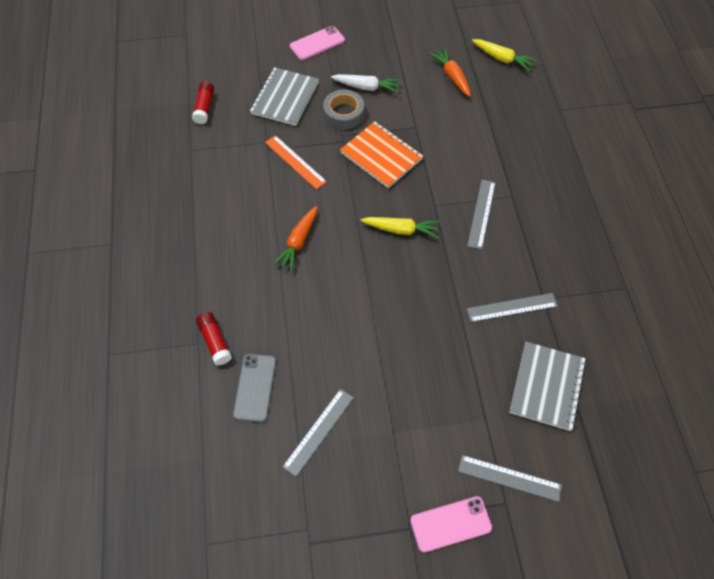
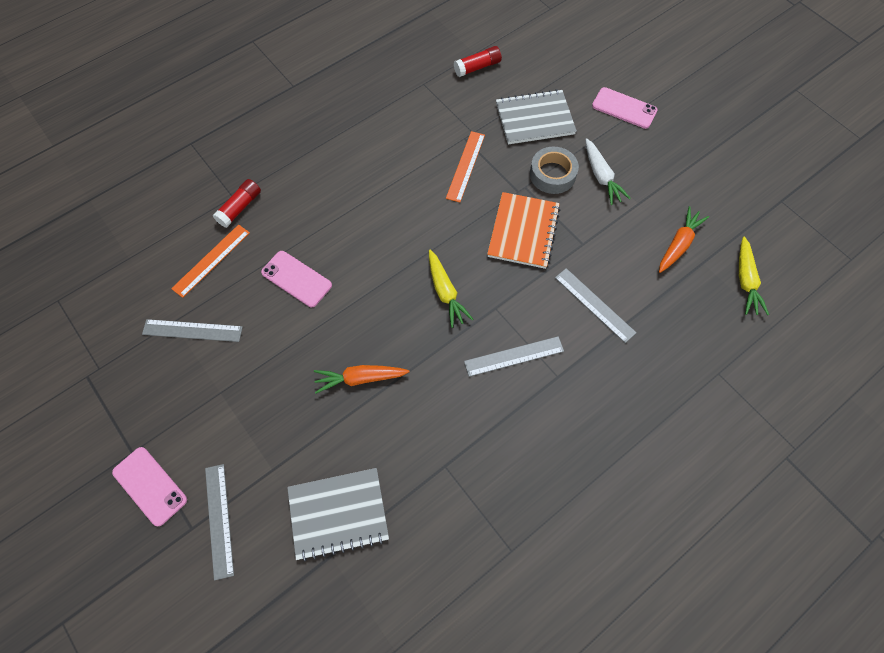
camera: 60 degrees right, 5 degrees up
(255, 387) = (211, 260): grey phone -> orange ruler
(298, 242) = (378, 215): orange carrot -> orange carrot (360, 379)
(320, 327) = (296, 279): none -> pink phone
(512, 307) = (414, 438): grey ruler -> grey ruler (594, 304)

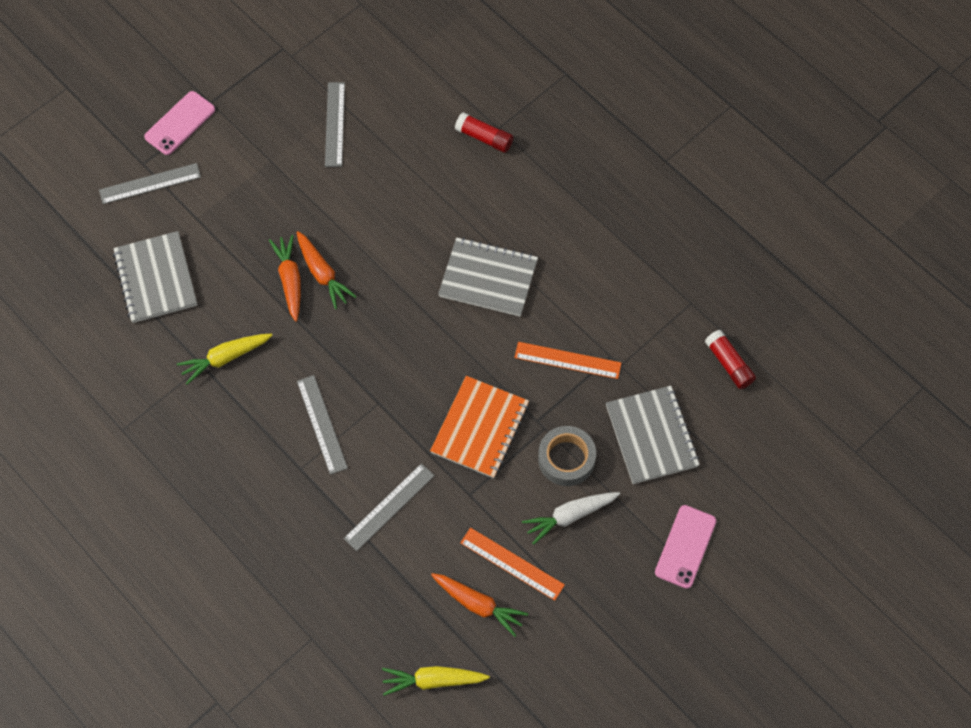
camera: 85 degrees right, 0 degrees up
(211, 260) = (416, 124): orange ruler -> orange ruler (512, 563)
(296, 279) = (400, 206): pink phone -> none
(357, 349) = (322, 273): none -> orange carrot
(382, 215) = (488, 278): none -> grey notebook
(445, 292) = (394, 351): yellow carrot -> yellow carrot (225, 358)
(523, 231) = (480, 428): orange notebook -> orange notebook turned 75 degrees counterclockwise

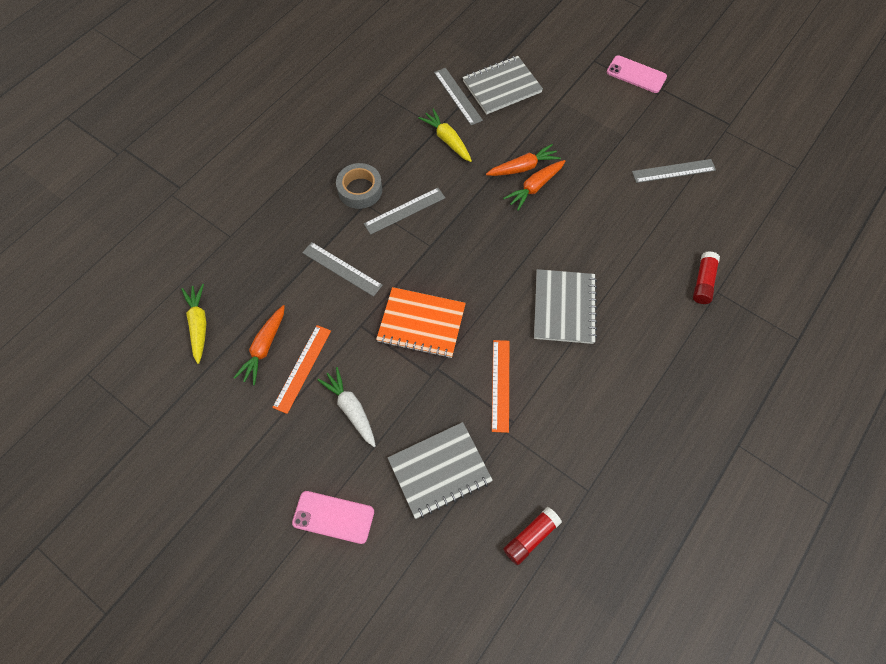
camera: 80 degrees right, 0 degrees up
(150, 183) = (579, 68): grey ruler -> grey ruler (458, 96)
(566, 459) = (404, 398): grey tape -> grey tape (360, 190)

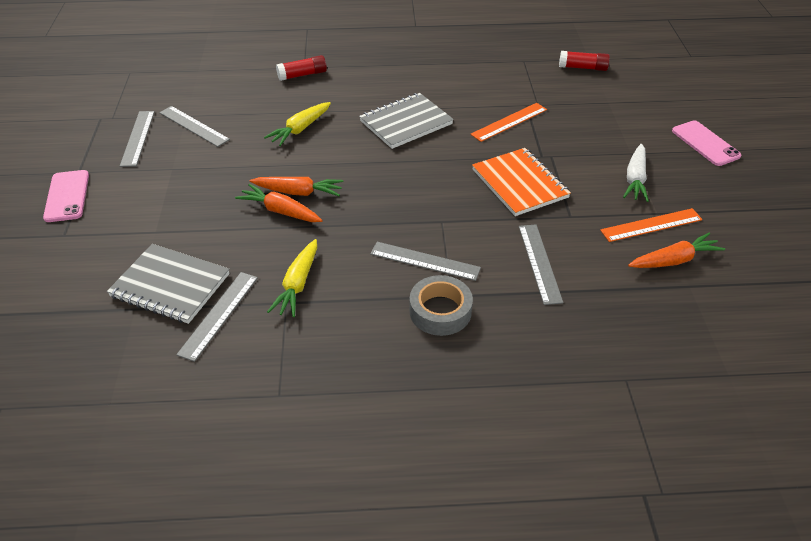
camera: 130 degrees left, 20 degrees down
(199, 325) = (728, 322): yellow carrot -> yellow carrot (300, 129)
(439, 470) = (605, 117): grey notebook -> none
(682, 133) = (137, 138): none -> grey ruler

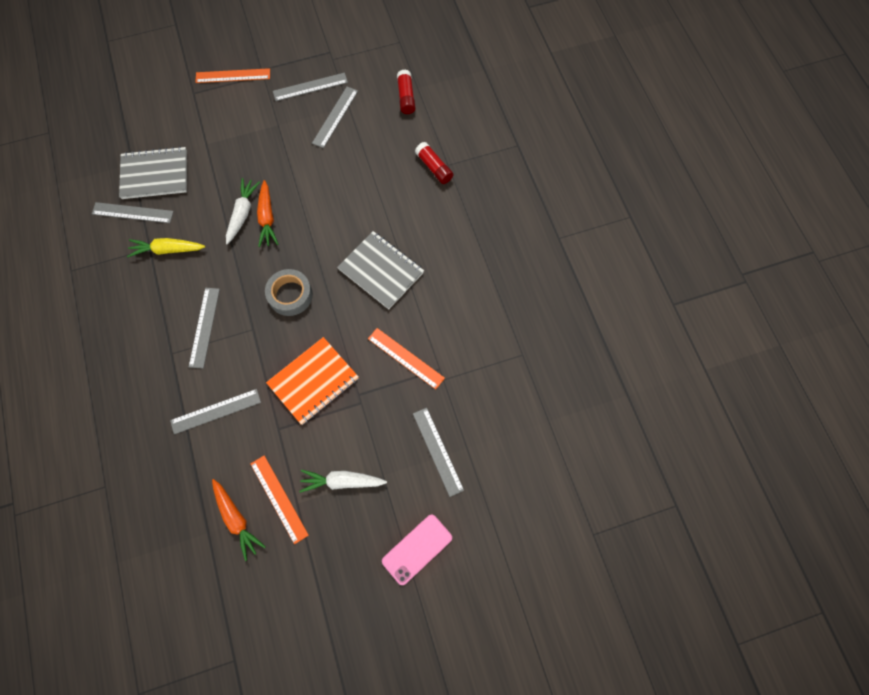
camera: 75 degrees right, 25 degrees up
(67, 196) = (233, 75): pink phone -> orange ruler
(170, 285) = (155, 174): grey notebook -> grey notebook turned 75 degrees clockwise
(280, 211) = (242, 213): orange carrot -> white carrot
(300, 129) = (350, 193): yellow carrot -> none
(440, 311) = (154, 349): grey tape -> grey tape (290, 295)
(583, 68) = (527, 416): red glue stick -> red glue stick (406, 97)
(610, 118) = (437, 451): none -> grey ruler

